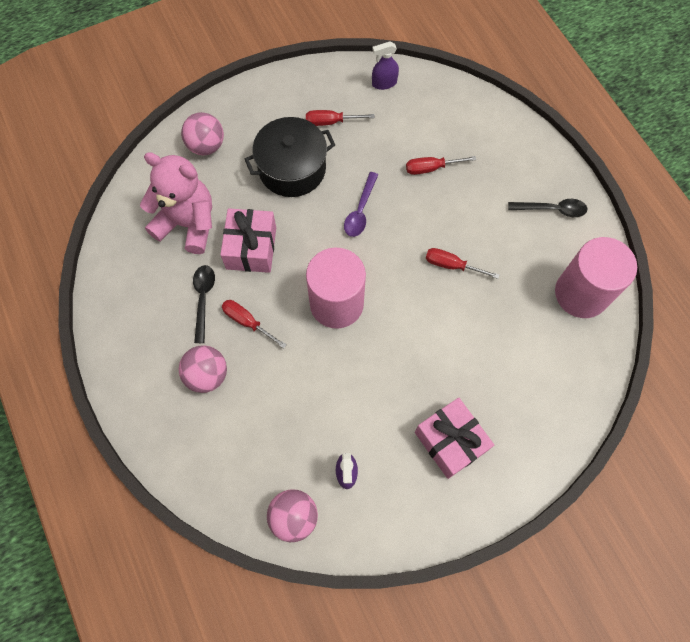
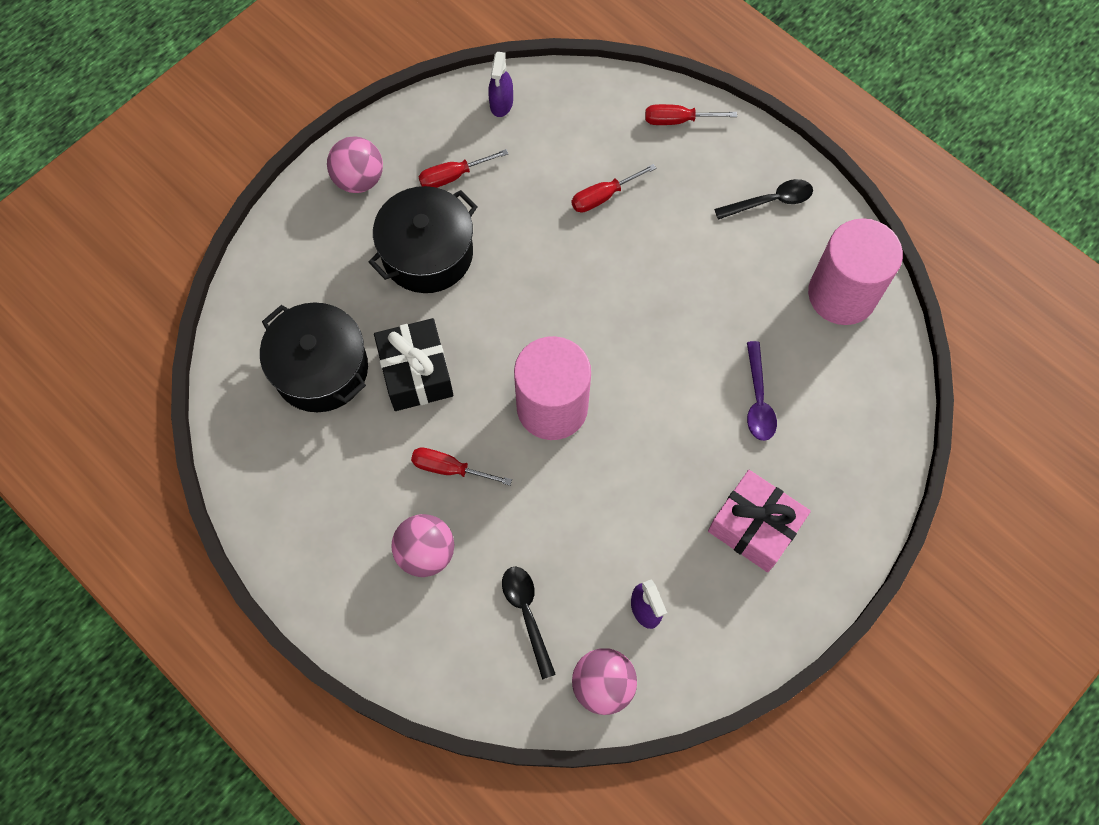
camera: 20 degrees left, 0 degrees up
(188, 224) = (321, 369): pink teddy bear -> black pot
(203, 299) = (381, 458): black spoon -> black spoon (527, 614)
(206, 146) = (303, 259): pink ball -> pink ball (359, 179)
(251, 248) = (416, 373): pink gift -> black gift
(360, 211) = (536, 280): purple spoon -> purple spoon (758, 400)
(384, 83) = (501, 103): purple spray bottle -> purple spray bottle turned 45 degrees counterclockwise
(452, 265) = (675, 311): red screwdriver -> red screwdriver (678, 120)

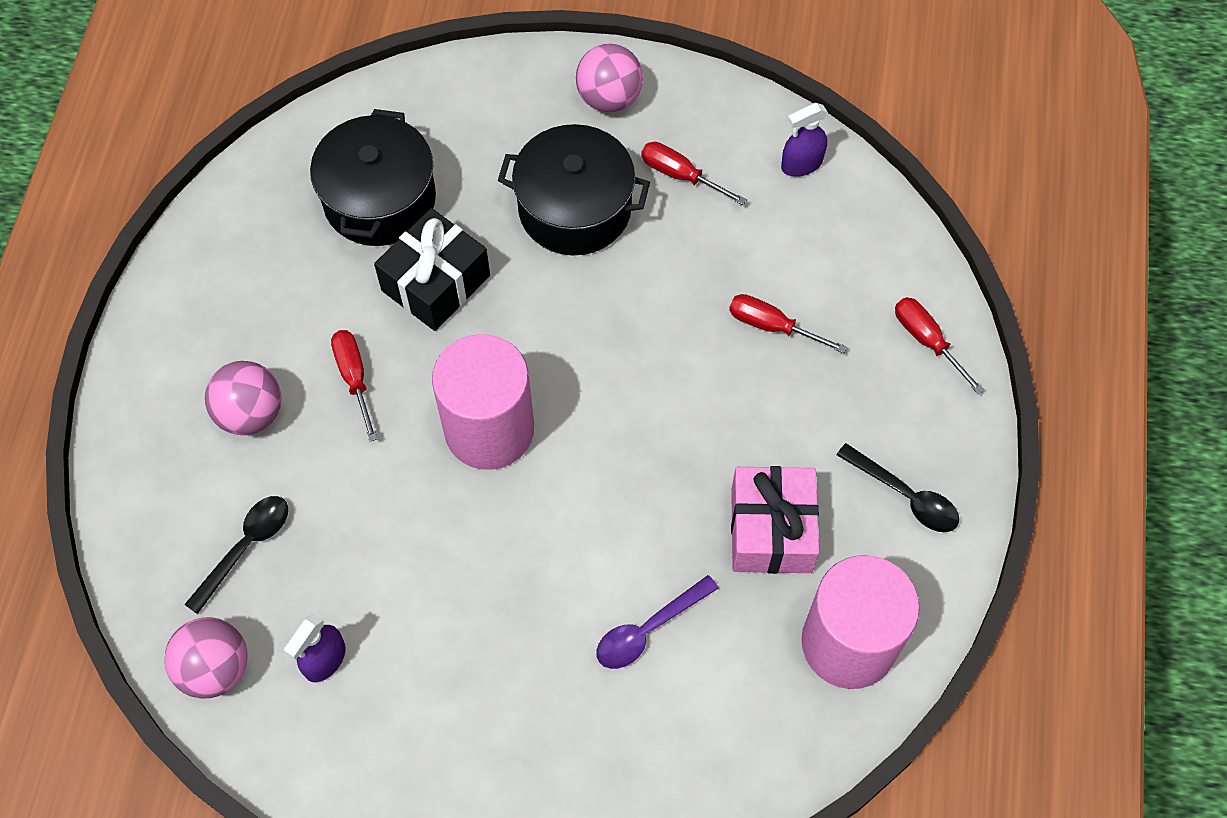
camera: 55 degrees right, 5 degrees down
(754, 527) = (493, 716): pink gift -> pink gift (771, 530)

